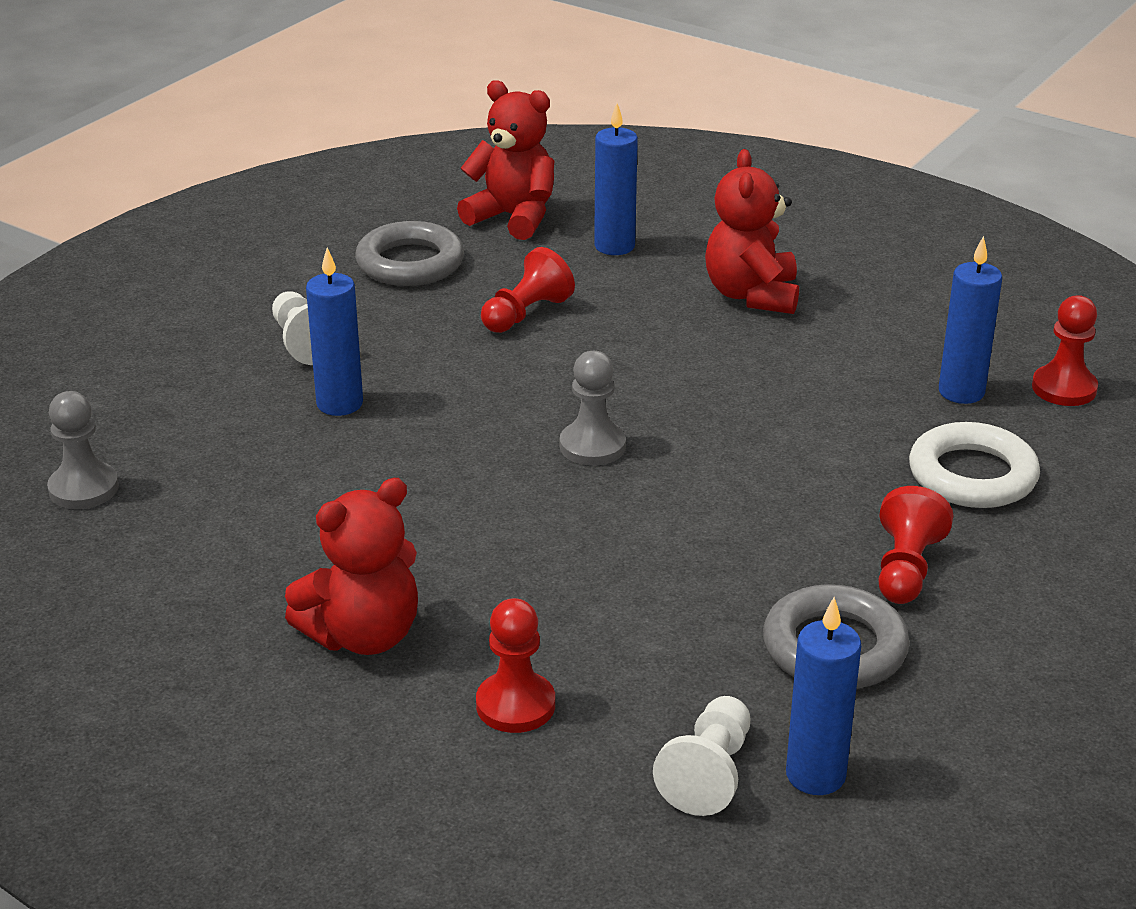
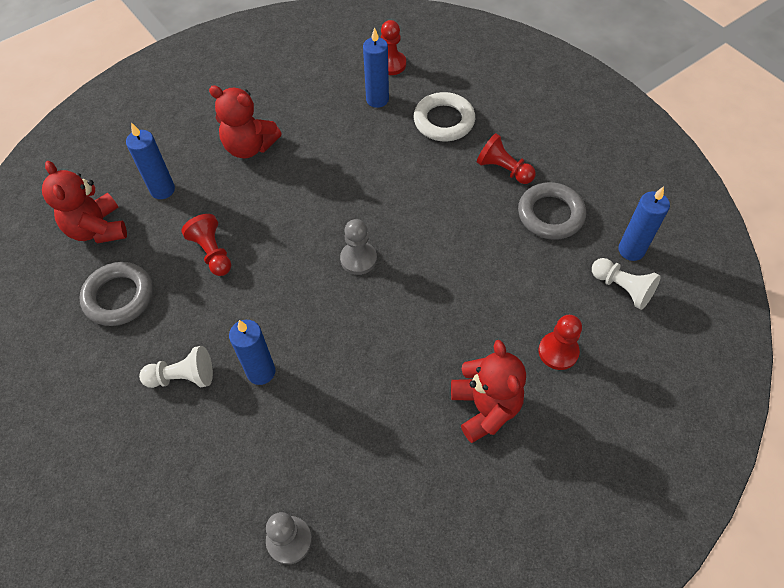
camera: 70 degrees left, 25 degrees up
(513, 217) = (97, 229): red teddy bear -> red teddy bear turned 75 degrees counterclockwise

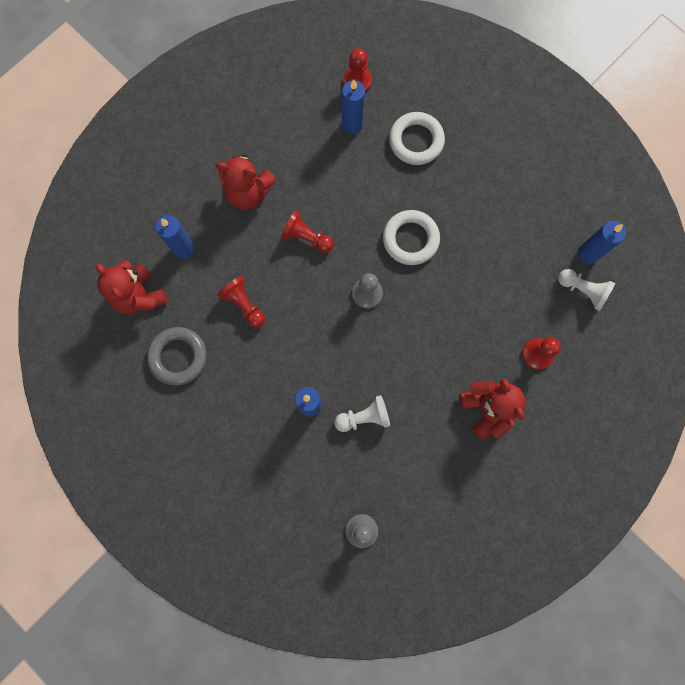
camera: 10 degrees left, 20 degrees up
(183, 377) = (250, 418): white pawn -> white pawn (364, 417)
(420, 211) = (410, 239): none -> white ring
(503, 169) = (475, 187): red pawn -> red pawn (306, 237)
(550, 214) = (519, 228): grey ring -> none

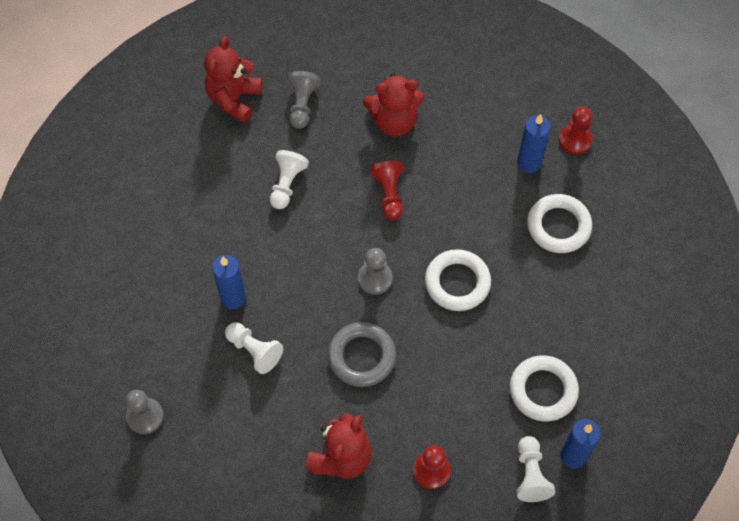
camera: 55 degrees right, 15 degrees down
(178, 357) = (201, 163): grey ring -> grey ring (361, 356)
(184, 248) = (302, 105): blue candle -> grey pawn
(244, 304) = (287, 184): red pawn -> white pawn
(248, 192) = (394, 121): red teddy bear -> red teddy bear turned 75 degrees counterclockwise
(529, 239) = (543, 390): none -> white ring

